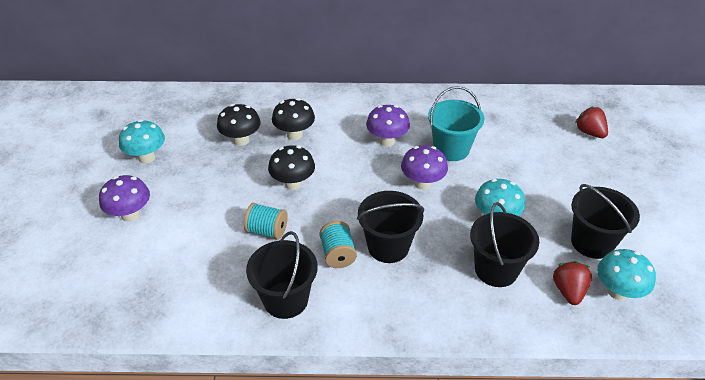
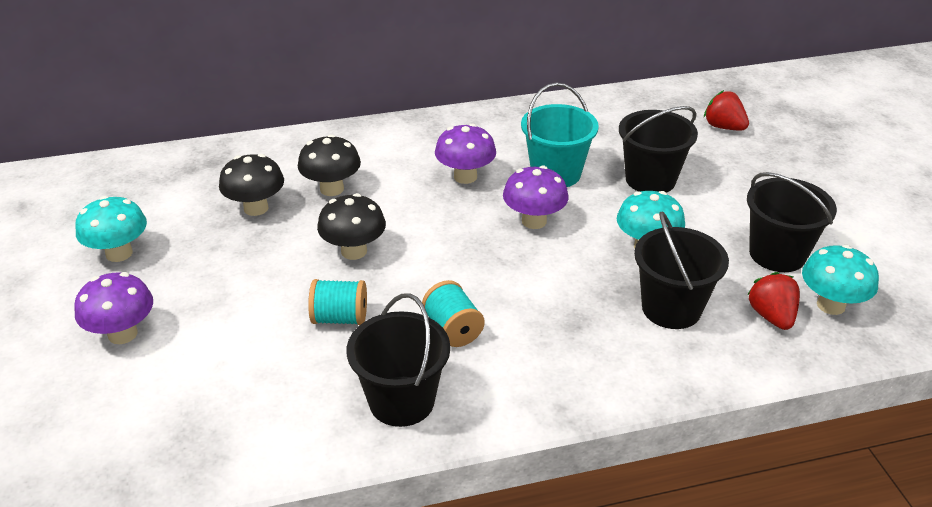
camera: 15 degrees left, 5 degrees down
(388, 247) = (518, 307): black bucket -> black bucket (650, 180)

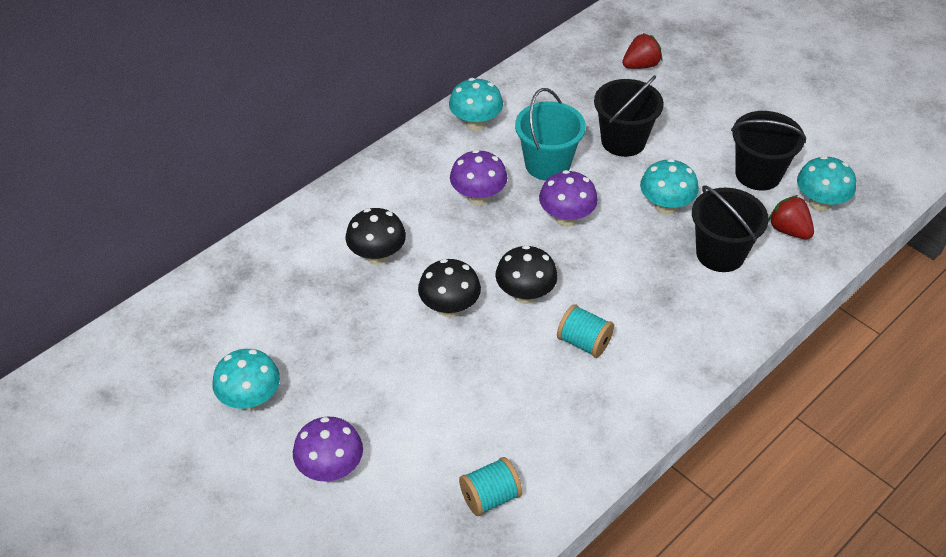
camera: 30 degrees left, 10 degrees up
(256, 208) = (329, 303): black mushroom -> black mushroom (525, 294)
(340, 318) = (492, 372): turquoise spool -> turquoise spool (490, 497)
(401, 401) = (596, 418): black bucket -> none
(517, 122) = (475, 124): none -> turquoise mushroom
(723, 127) = (640, 65): red strawberry -> red strawberry turned 135 degrees clockwise

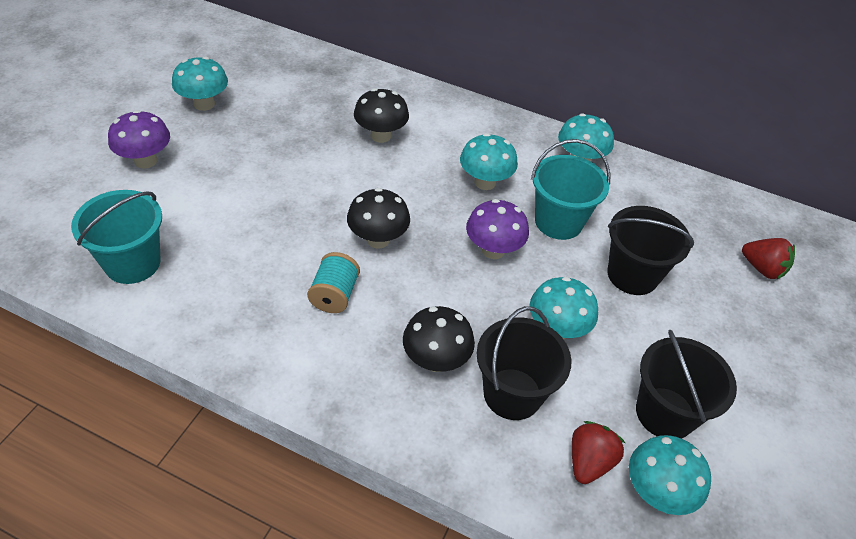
camera: 65 degrees right, 0 degrees up
(449, 308) = (340, 192): black mushroom -> black mushroom (435, 360)
(478, 197) = (485, 182): purple mushroom -> turquoise mushroom
(490, 497) = (132, 263): turquoise spool -> turquoise bucket

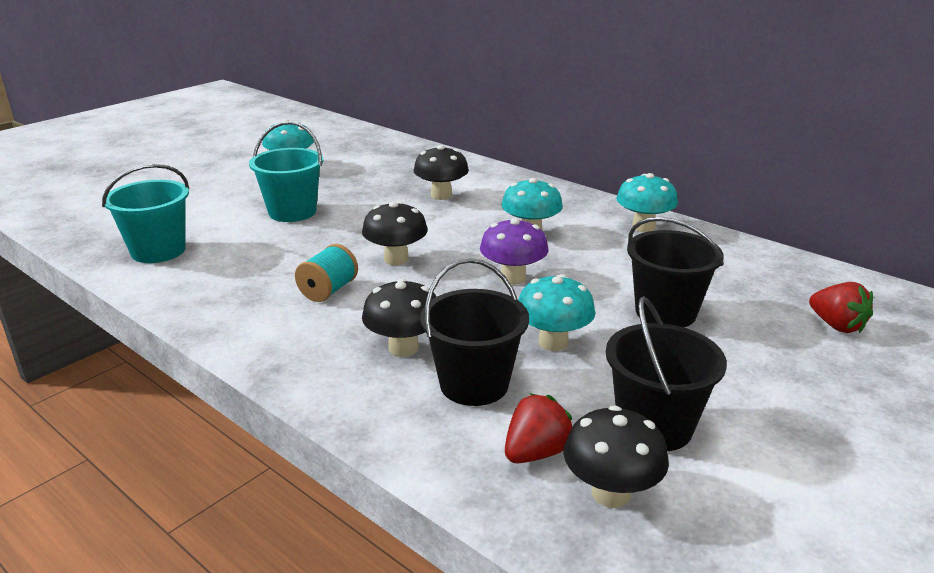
camera: 20 degrees right, 20 degrees down
(145, 161) = (216, 193): purple mushroom -> none
(558, 222) = (597, 266): turquoise bucket -> turquoise bucket (292, 212)
(656, 492) = (611, 493): turquoise mushroom -> black mushroom

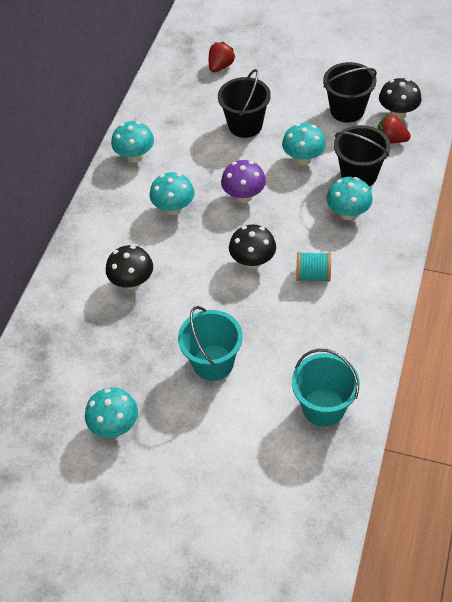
camera: 110 degrees left, 25 degrees up
(403, 348) = (348, 213): black mushroom -> turquoise mushroom

